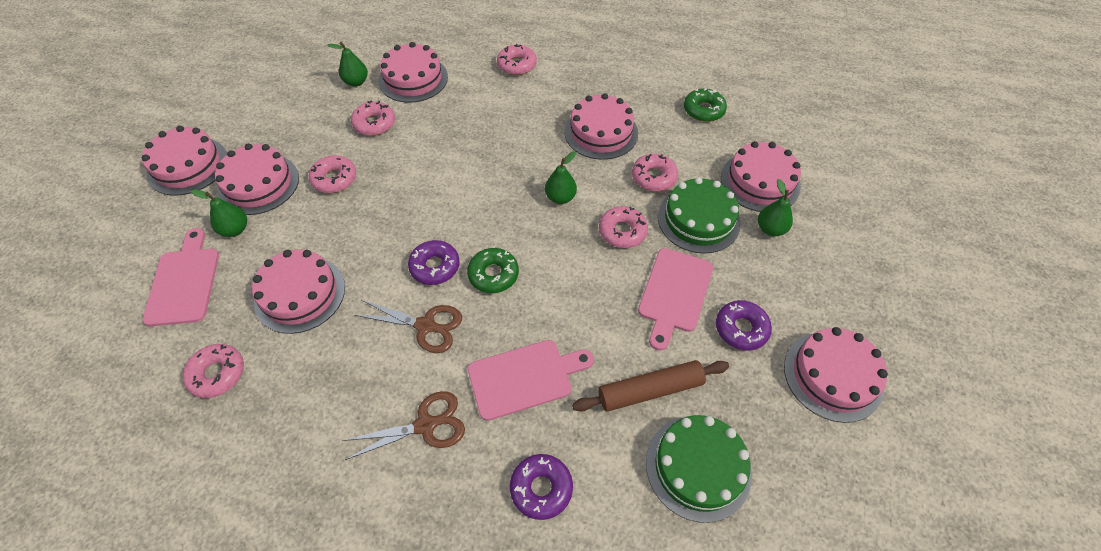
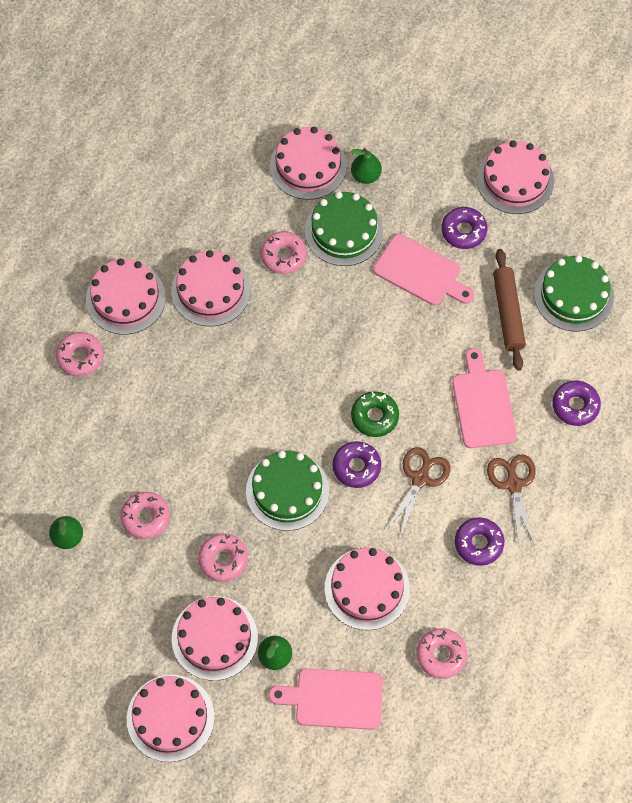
camera: 80 degrees left, 10 degrees up
(349, 395) = (478, 543): none -> purple donut
(405, 215) = (287, 491): none -> green cake
(413, 79) = (77, 472): pink cake -> pink cake (125, 298)
(560, 197) = (293, 344): green pear -> none
(622, 231) = (345, 298): pink donut -> none
(703, 110) = (199, 186): green donut -> none

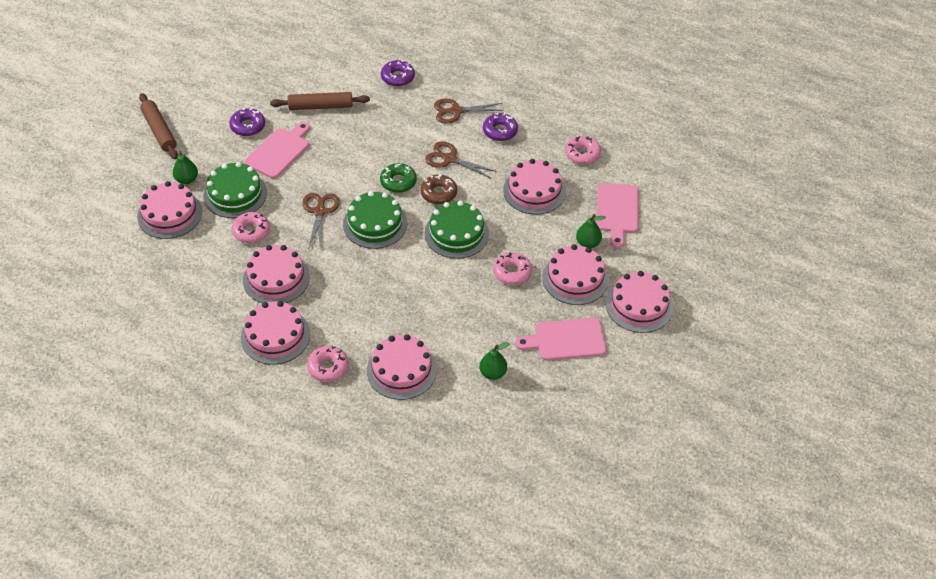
camera: 90 degrees left, 15 degrees down
(145, 517) = (476, 321): pink donut -> none
(319, 328) = (320, 211): none -> brown scissors
(356, 467) = (438, 193): purple donut -> brown donut
(447, 134) = (159, 131): none -> brown rolling pin
(483, 404) = (393, 123): pink cutting board -> pink cutting board (566, 340)
(515, 180) = (209, 96): pink cake -> pink cake (401, 370)
(573, 295) = (310, 72): green cake -> green cake (375, 224)

